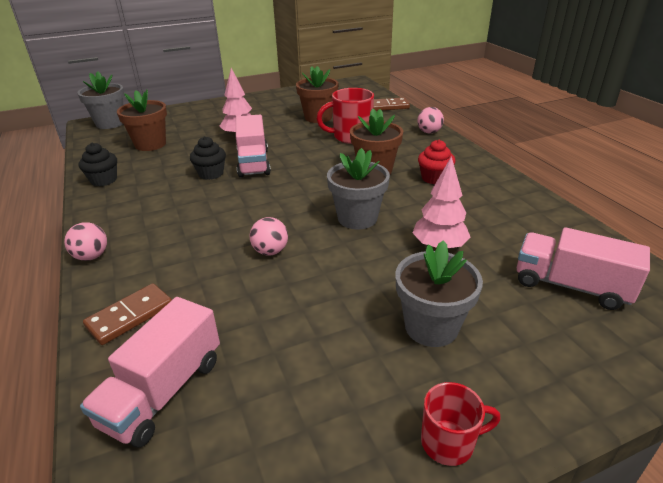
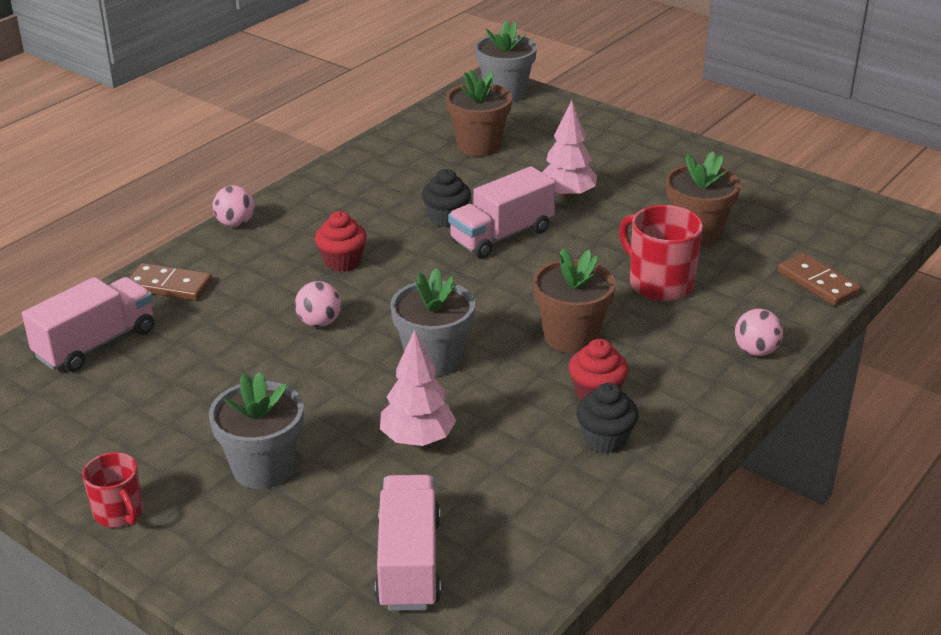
camera: 60 degrees right, 0 degrees up
(104, 180) = (371, 159): black cupcake -> black cupcake (605, 439)
(163, 391) = (96, 344): pink truck -> pink truck turned 135 degrees clockwise
(208, 222) = (342, 262): none -> red cupcake

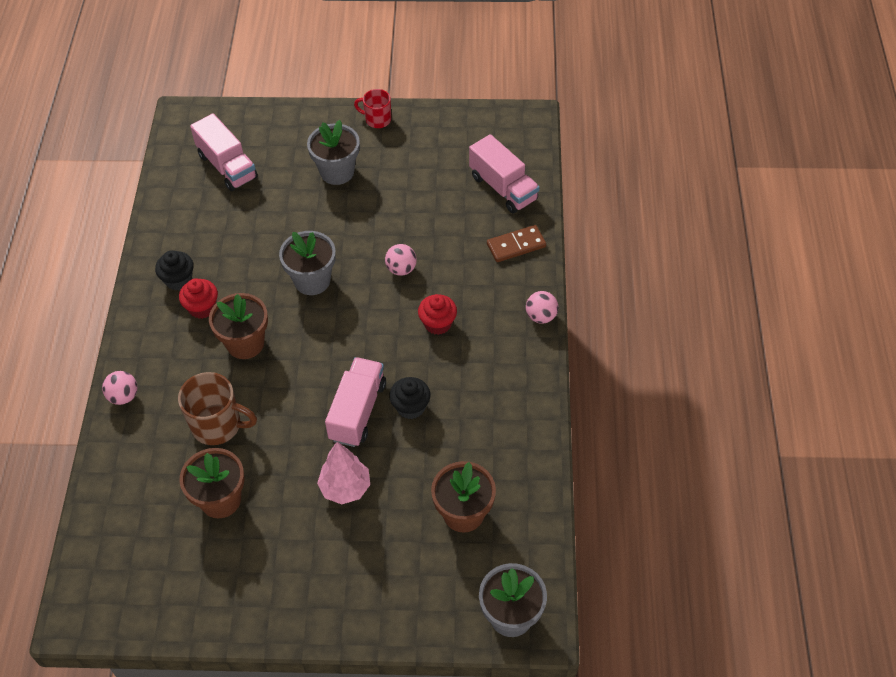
camera: 145 degrees right, 20 degrees up
(96, 344) = (503, 188): pink truck -> pink truck turned 45 degrees counterclockwise
(417, 439) = (276, 226): pink tree -> none
(659, 284) = (217, 425): red mug -> brown mug
(818, 283) = (107, 492): brown domino -> none

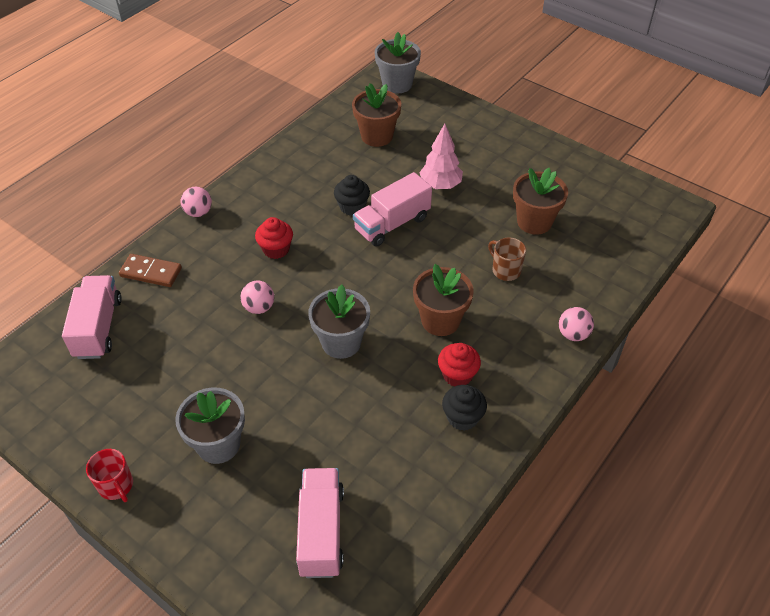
camera: 145 degrees left, 5 degrees down
(217, 425) = (505, 270): brown mug -> brown mug, size x0.62

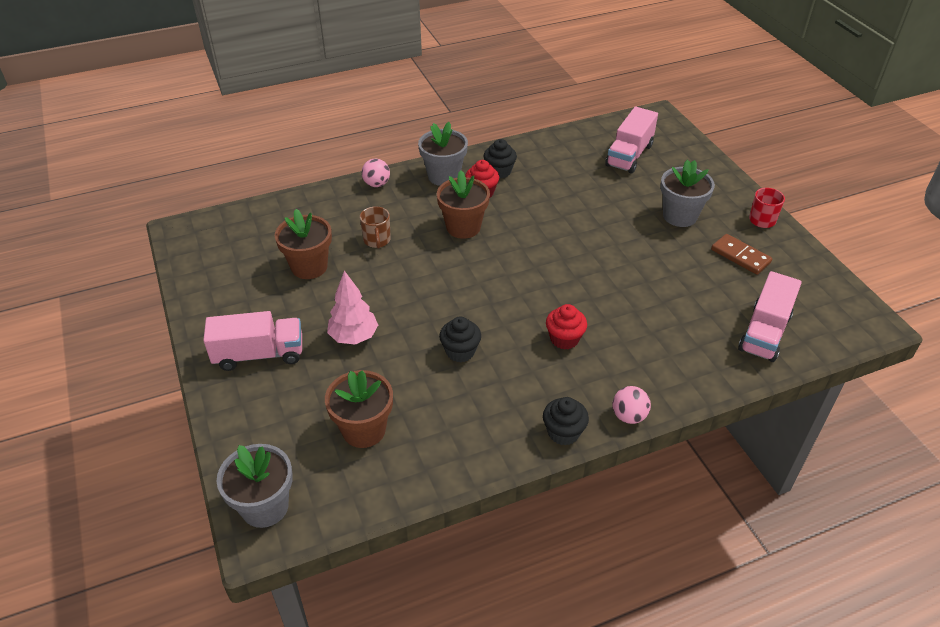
camera: 150 degrees left, 5 degrees down
(151, 272) = (701, 366): brown domino -> brown domino (740, 256)
(242, 184) = (563, 432): none -> black cupcake
(259, 307) = (607, 293): pink ball -> none
(341, 342) = (552, 242): grey flower pot -> grey flower pot (444, 176)
(392, 224) = (435, 317): pink truck -> pink truck (259, 354)

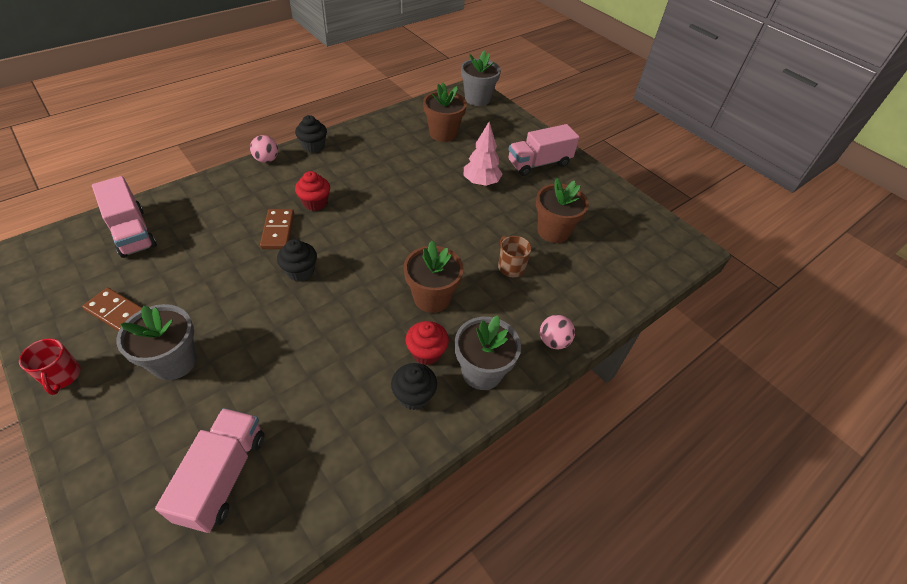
camera: 160 degrees right, 5 degrees up
(460, 351) = (397, 183): black cupcake -> black cupcake (300, 271)
(606, 311) = (278, 231): none -> brown domino
(764, 333) = (132, 232): pink truck -> pink truck turned 135 degrees clockwise

